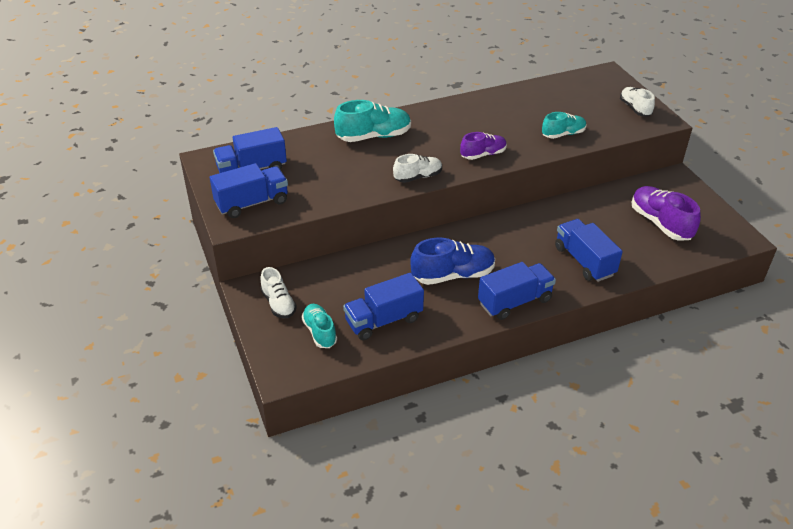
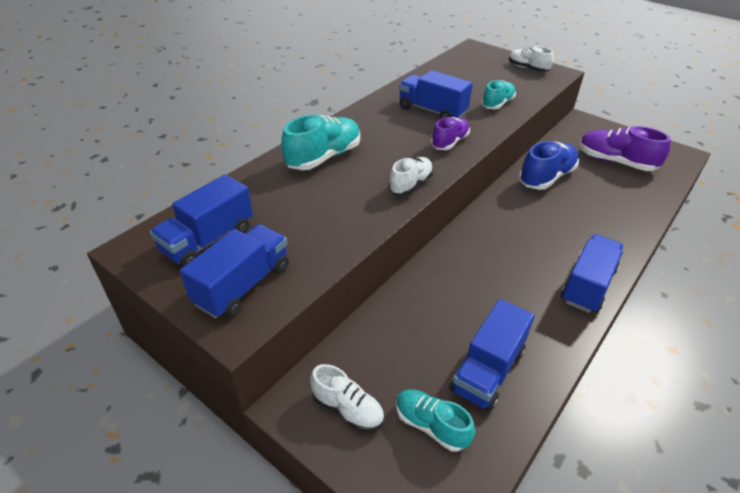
camera: 30 degrees left, 0 degrees up
(453, 275) = (504, 281): blue shoe -> blue shoe (546, 177)
(584, 261) = (599, 218): blue truck -> blue truck (432, 111)

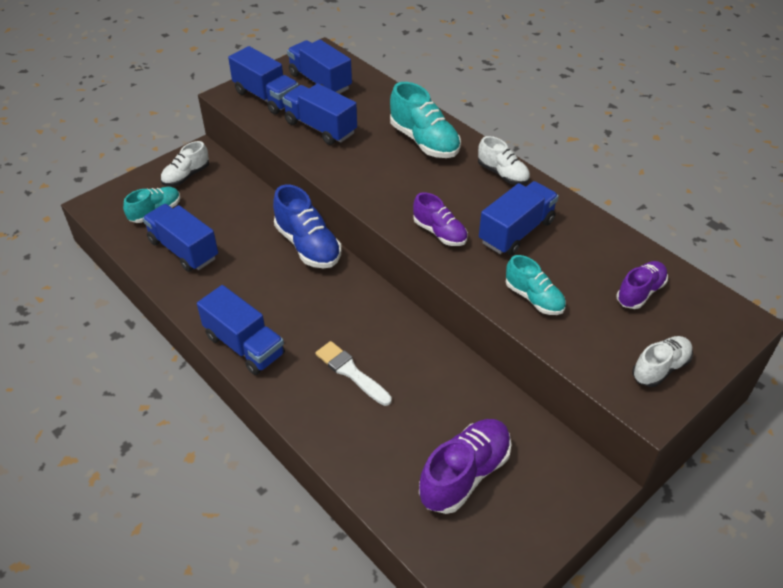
camera: 100 degrees right, 5 degrees up
(309, 227) = (320, 128): none -> blue truck
(410, 184) = (365, 191): white shoe -> white shoe (503, 174)
(469, 72) = (640, 292): none -> purple shoe
(546, 177) = (436, 374): blue shoe -> blue shoe (308, 246)
(572, 217) = (351, 372): none -> white brush

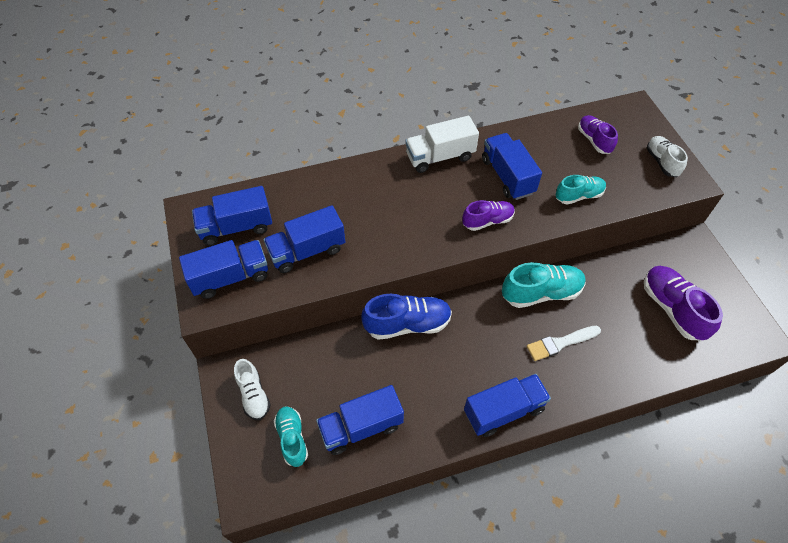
camera: 65 degrees left, 10 degrees up
(424, 141) = (371, 187): turquoise shoe -> turquoise shoe (541, 293)
(503, 174) = (440, 157): white shoe -> white truck

